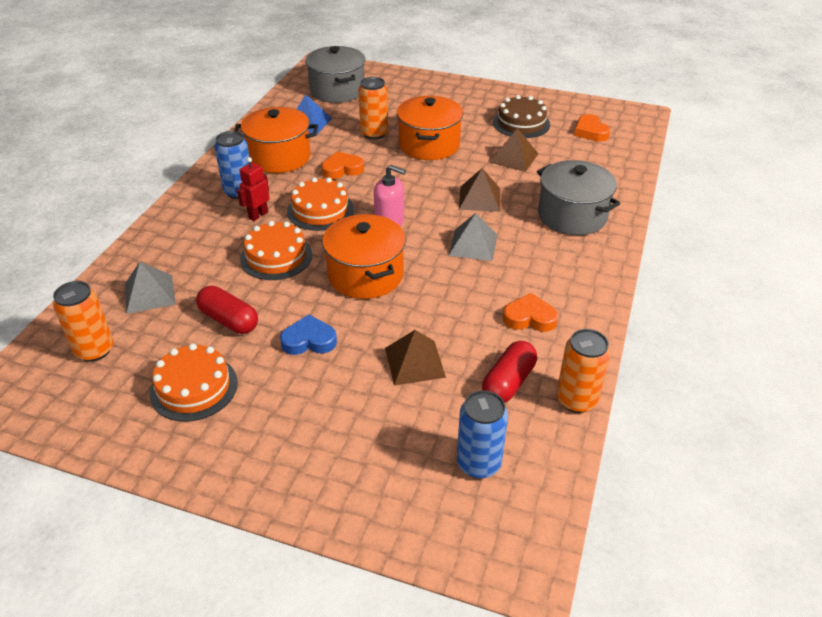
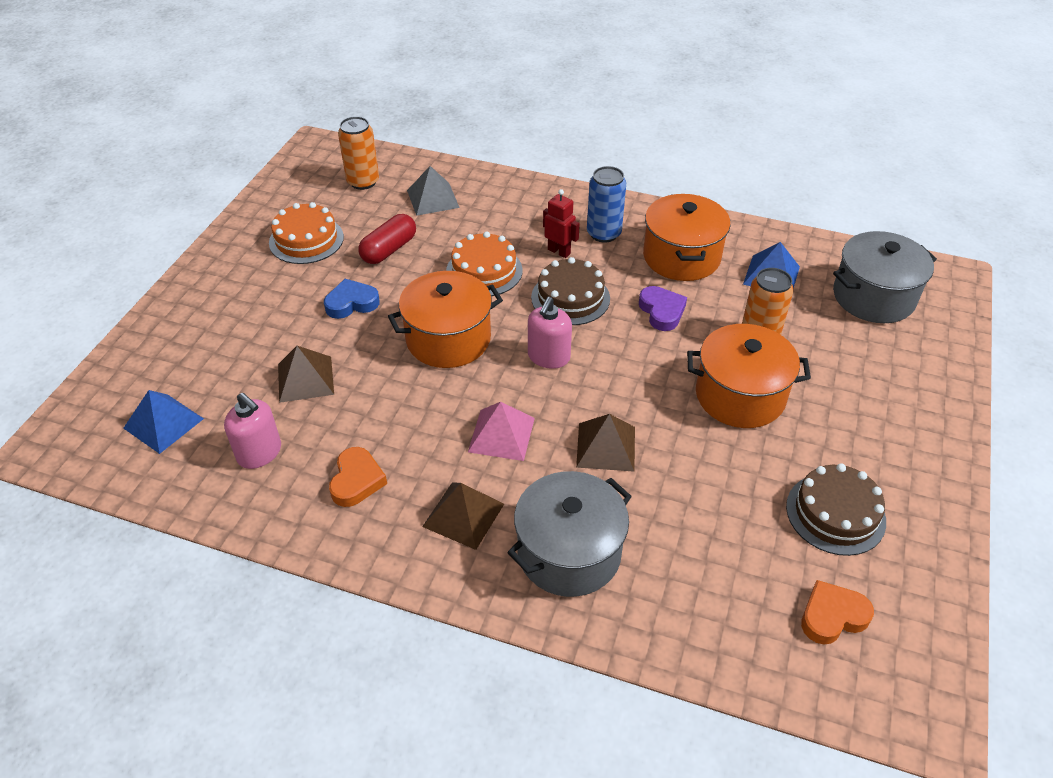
camera: 90 degrees right, 5 degrees up
(309, 340) = (351, 303): blue heart -> blue heart turned 105 degrees counterclockwise
(320, 210) = (570, 298): orange cake -> brown cake
(342, 169) = (662, 311): orange heart -> purple heart
(473, 244) = (501, 434): grey pyramid -> pink pyramid
(478, 463) = (163, 423): blue can -> blue pyramid
(508, 382) = (259, 453): red capsule -> pink soap dispenser
(514, 158) = (721, 494): brown pyramid -> brown pyramid (463, 515)
(576, 400) = (219, 510): orange can -> none

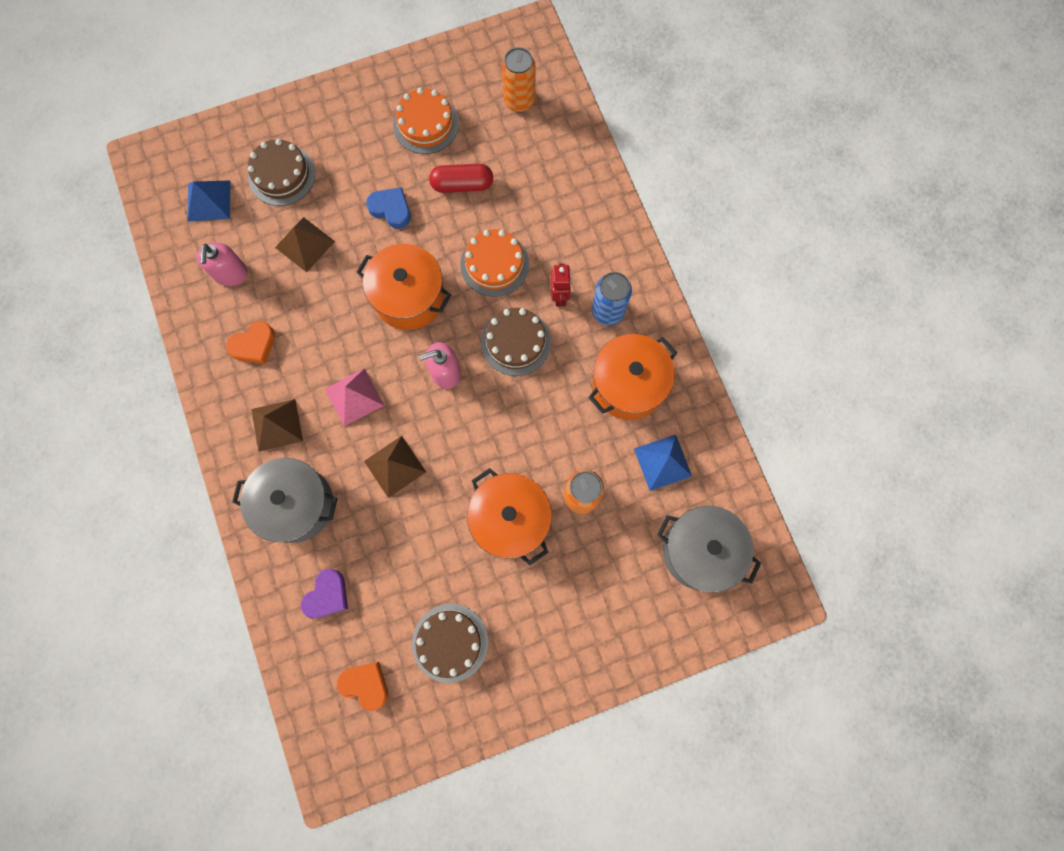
camera: 50 degrees right, 30 degrees up
(217, 354) = (281, 175): none -> brown cake
(433, 198) = (543, 164): grey pyramid -> none
(662, 311) = (554, 412): purple heart -> purple heart (327, 595)

